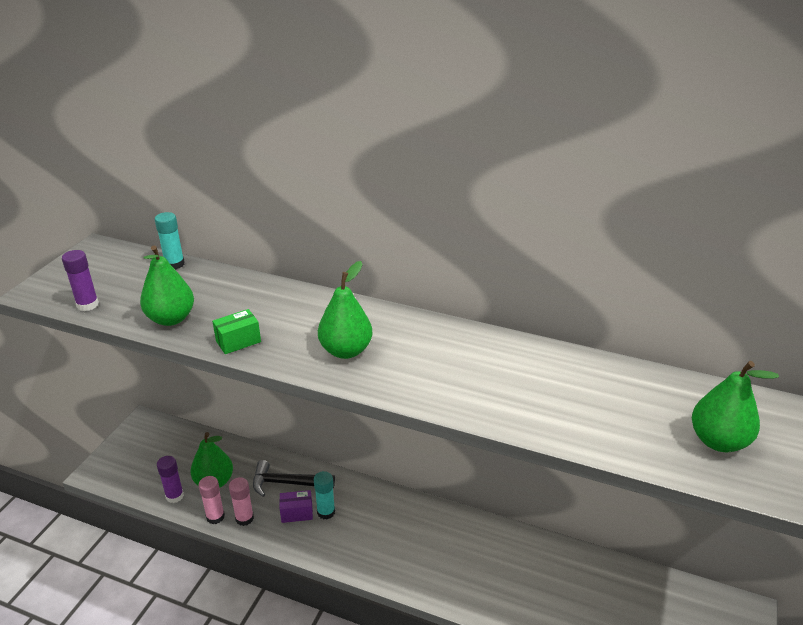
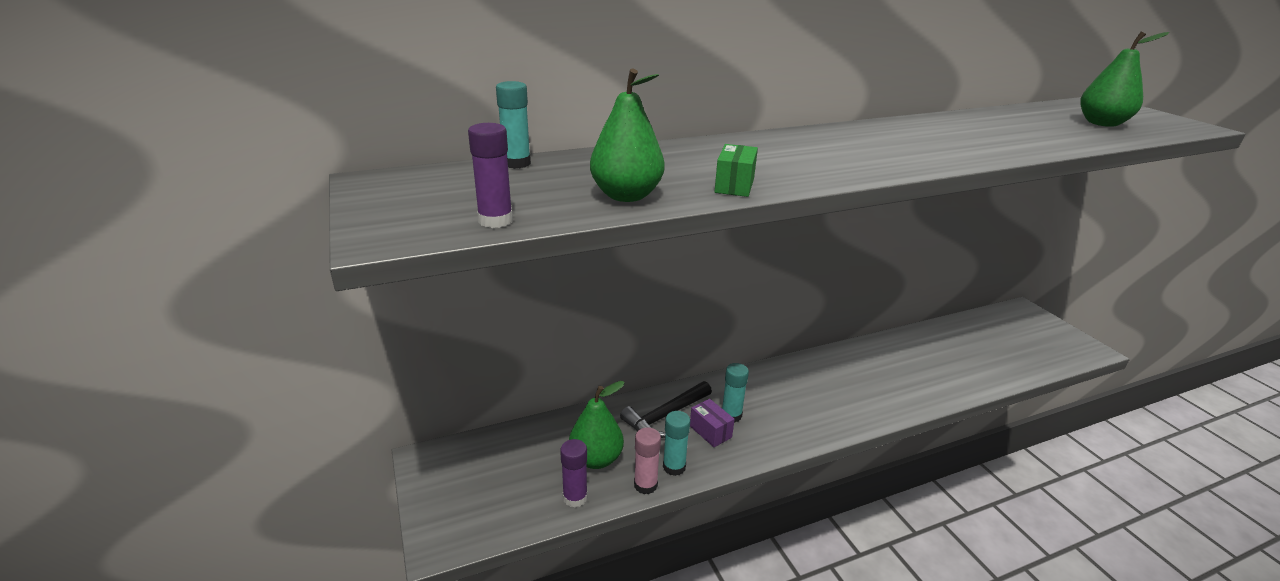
camera: 45 degrees left, 5 degrees down
(244, 518) = (674, 467): pink glue stick -> turquoise glue stick
(297, 513) = (710, 432): purple box -> purple box turned 75 degrees counterclockwise
(346, 351) = (828, 160): green pear -> none

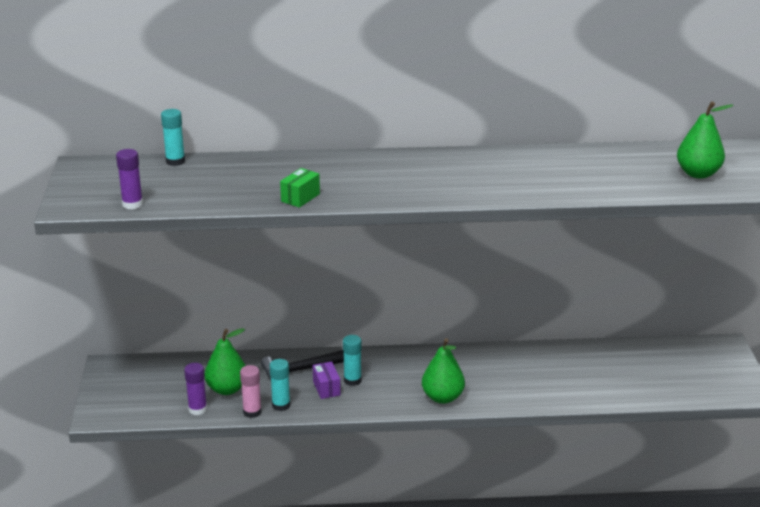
camera: 20 degrees right, 0 degrees up
(626, 196) = (223, 196): green pear -> green pear (442, 397)

